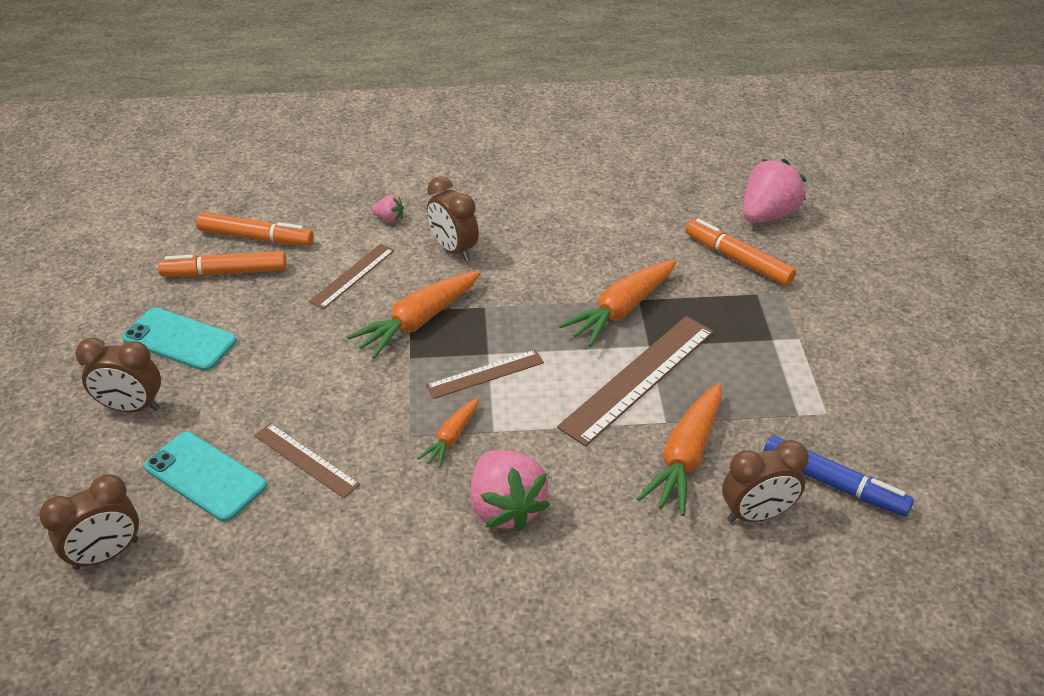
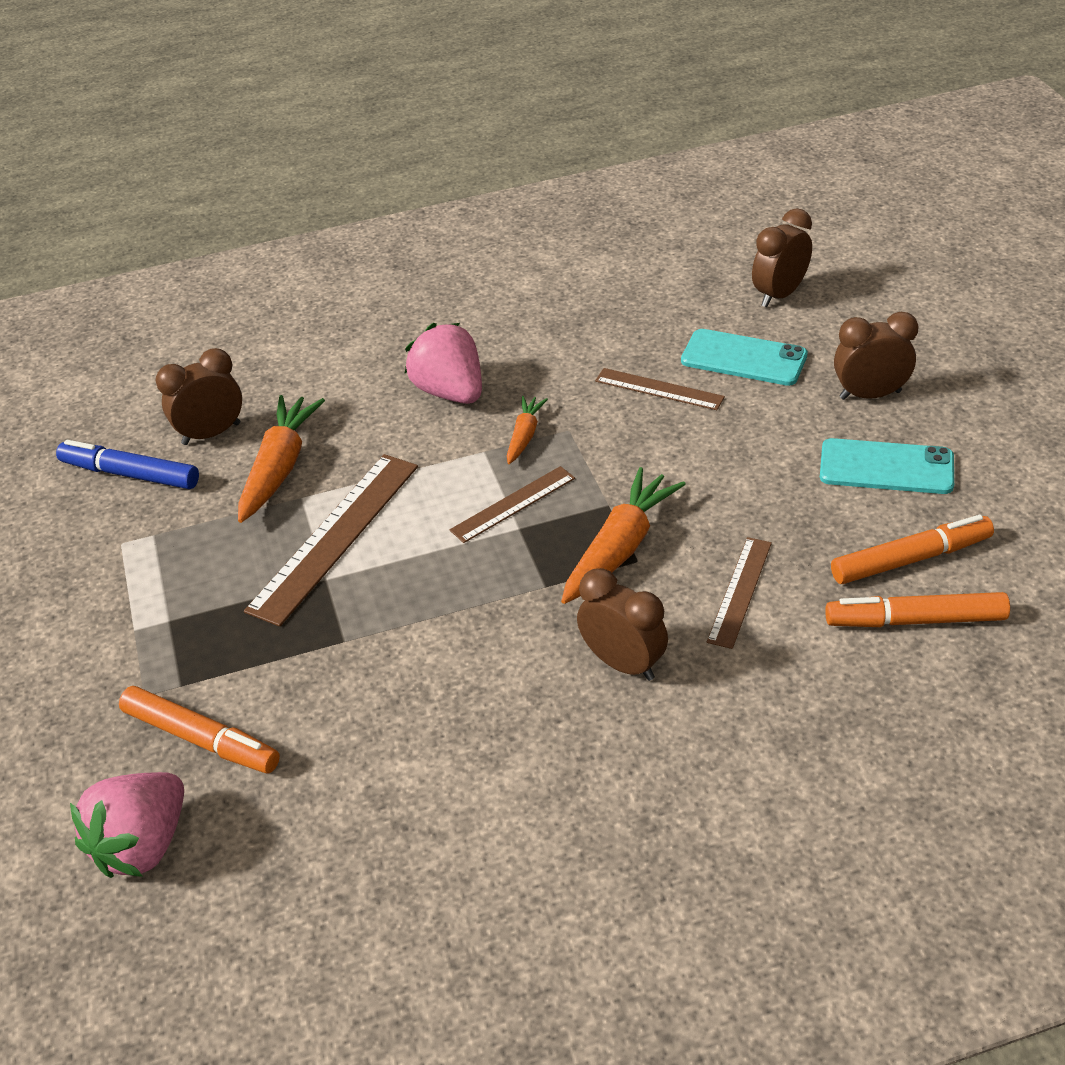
camera: 170 degrees right, 0 degrees up
(389, 219) = (745, 697): pink strawberry -> none
(621, 310) = (366, 618): orange carrot -> none

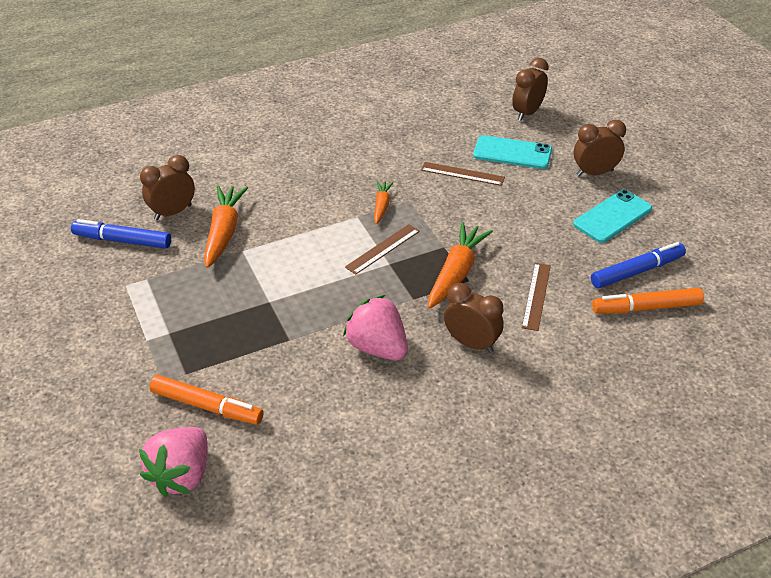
camera: 10 degrees left, 0 degrees up
(335, 536) = (270, 274): brown ruler -> none
(450, 392) = (327, 180): pink strawberry -> pink strawberry (378, 347)
(886, 467) = (612, 216): turquoise phone -> turquoise phone turned 45 degrees counterclockwise
(910, 559) = (637, 271): orange marker -> blue marker

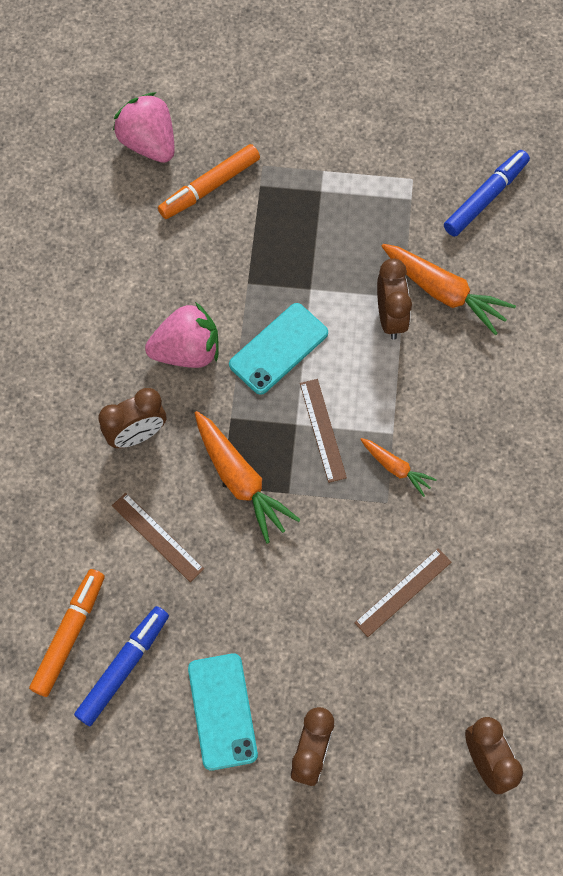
camera: 120 degrees right, 25 degrees up
(173, 212) = (508, 258): brown clock -> brown clock (390, 317)
(512, 153) = (410, 680): turquoise phone -> turquoise phone (278, 349)
(637, 271) = (123, 667): blue marker -> blue marker turned 150 degrees counterclockwise

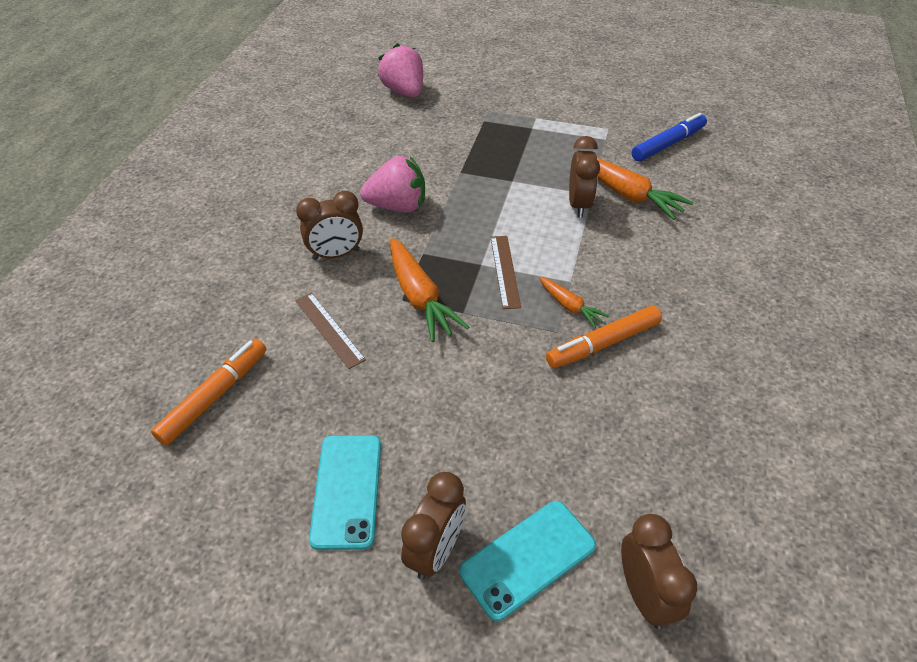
camera: 10 degrees right, 20 degrees down
(123, 667) = (257, 433): blue marker -> none
(209, 187) = (444, 117): orange marker -> orange marker (603, 344)
(278, 349) = (477, 213): turquoise phone -> turquoise phone (528, 558)
(403, 592) = (564, 407): brown ruler -> none

